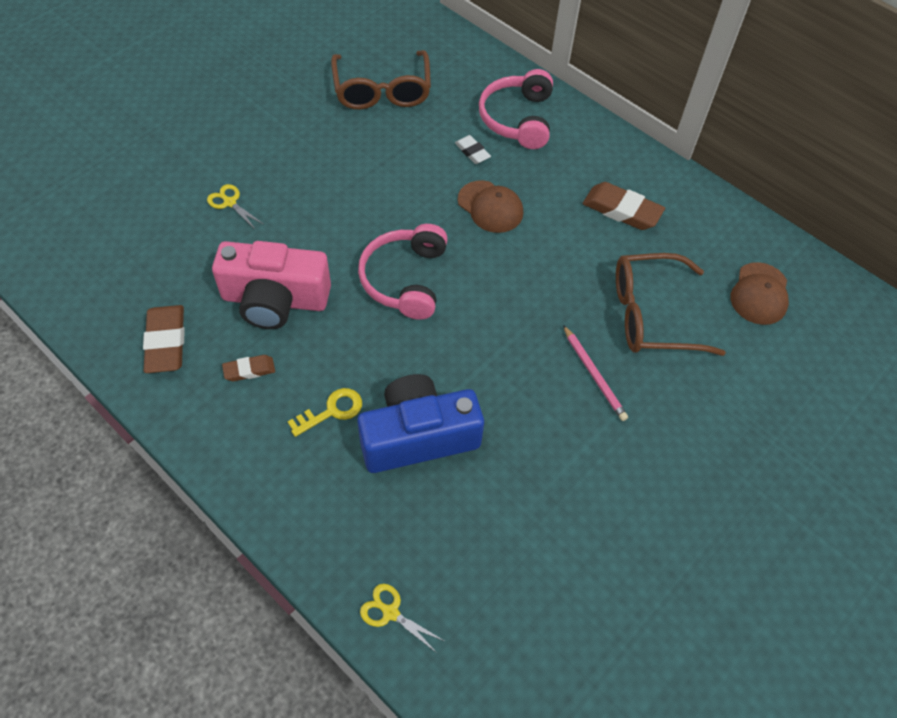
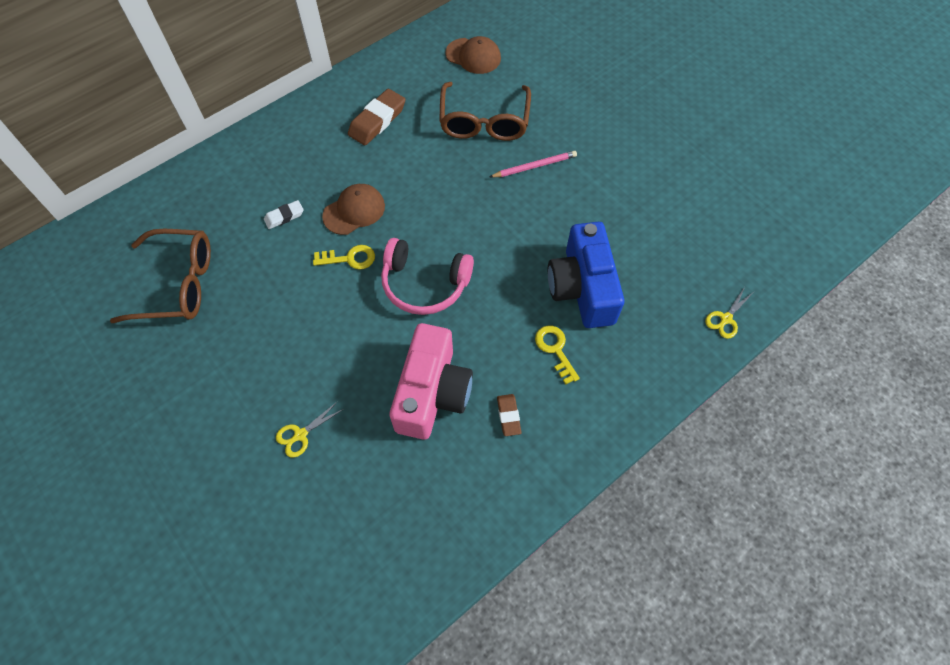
camera: 80 degrees left, 5 degrees up
(166, 342) = (470, 492): brown eraser -> none
(428, 211) = (349, 258): none -> yellow key
(517, 119) = (251, 176): pink headphones -> none

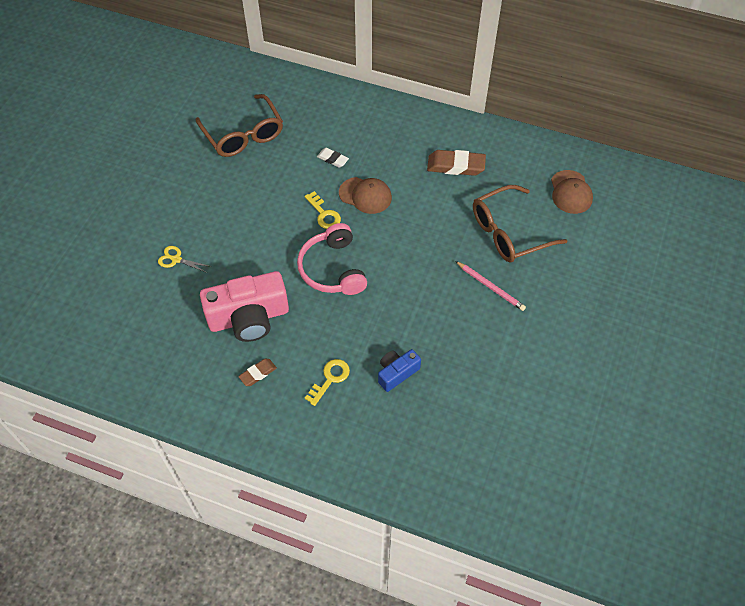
camera: 60 degrees right, 5 degrees down
(582, 288) = (397, 373): blue camera -> blue camera, size x0.52
(726, 319) = (436, 492): yellow scissors -> none

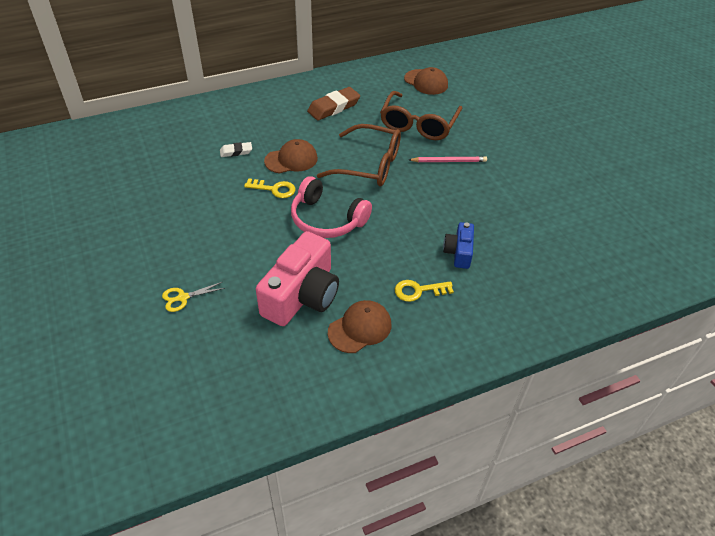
camera: 45 degrees left, 10 degrees down
(243, 135) = (137, 176): brown glasses -> brown glasses (369, 165)
(258, 373) = (360, 328): brown eraser -> brown cap
(330, 379) = (419, 291): yellow key -> yellow key turned 90 degrees counterclockwise

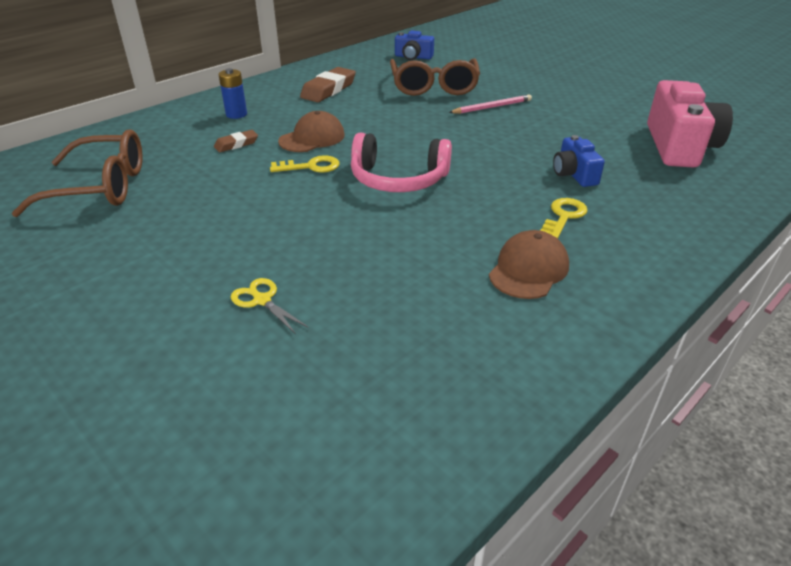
camera: 20 degrees left, 10 degrees down
(183, 297) = (262, 300): yellow scissors -> yellow scissors turned 90 degrees clockwise
(236, 152) = (236, 144): white eraser -> brown eraser
(252, 119) = (236, 114): none -> blue battery
(302, 295) = (427, 256): pink camera -> pink camera (679, 146)
(369, 165) = (408, 126): brown glasses -> brown glasses (100, 187)
(419, 291) = (563, 217): yellow key -> yellow key turned 150 degrees clockwise
(426, 82) = (413, 57): brown cap -> blue camera

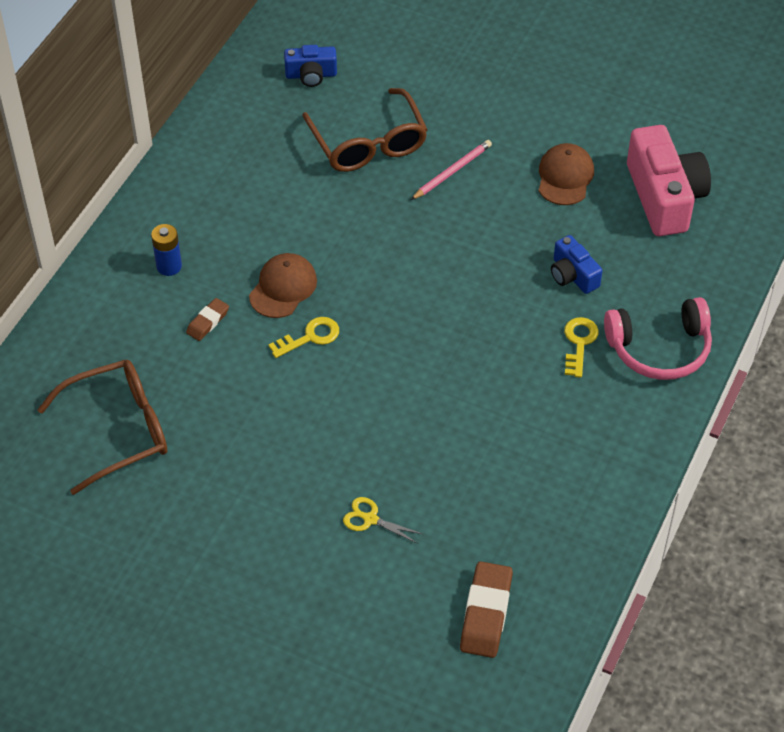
camera: 20 degrees left, 15 degrees up
(328, 90) = (245, 184): brown eraser -> brown eraser (485, 613)
(398, 179) = (407, 332): pink headphones -> pink headphones (659, 349)
(528, 269) = (568, 420): brown cap -> brown cap (565, 177)

